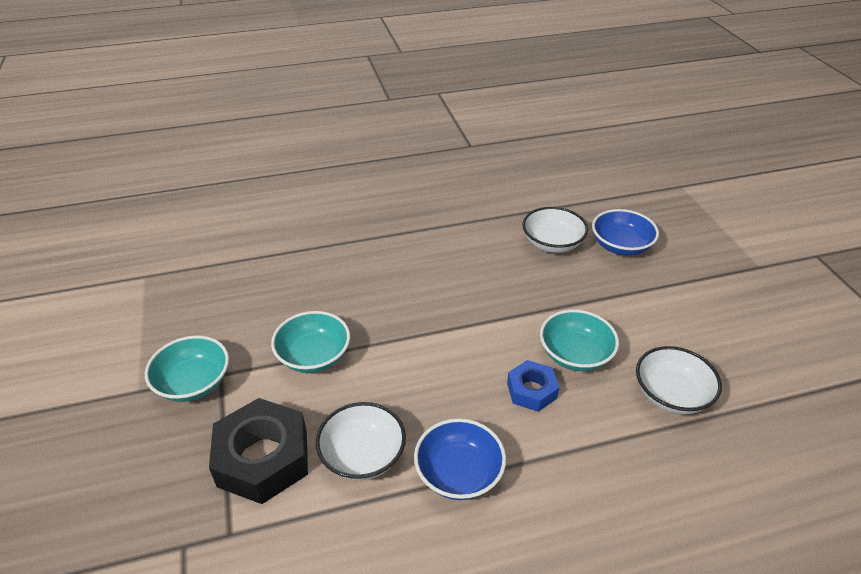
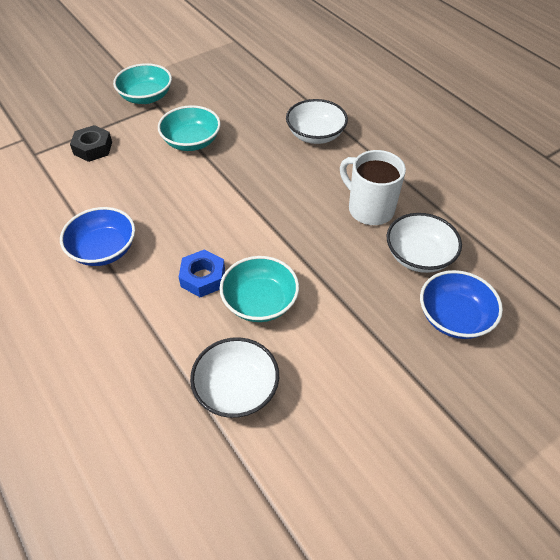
camera: 70 degrees right, 10 degrees up
(263, 458) = (93, 148): black nut -> black nut, size x0.56
(362, 455) = (107, 194): white bowl -> white bowl (315, 135)
(486, 254) = (369, 209): none -> white mug

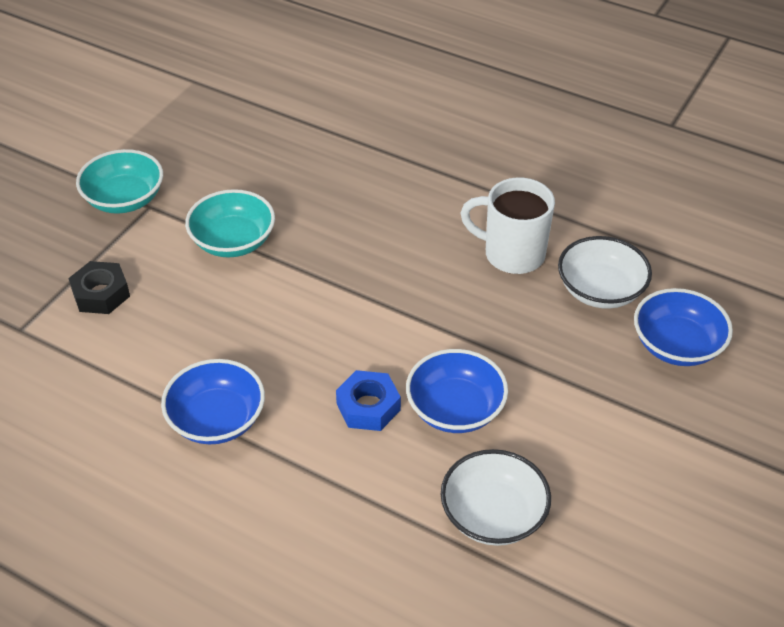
camera: 25 degrees left, 5 degrees down
(260, 302) = (455, 409): turquoise bowl -> blue bowl
(315, 135) = (389, 181): white bowl -> none

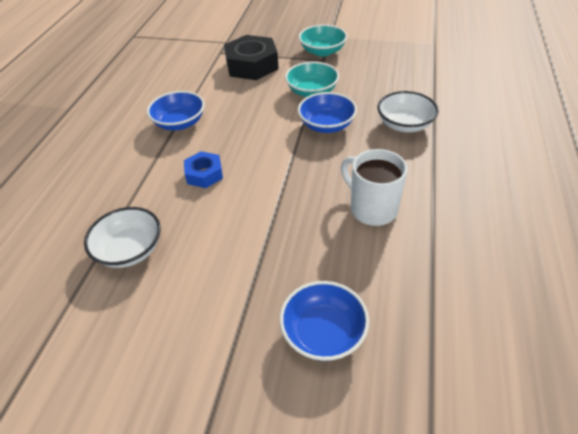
camera: 75 degrees right, 0 degrees up
(101, 294) = (252, 65): black nut -> black nut, size x1.78
(455, 409) = (213, 212): blue bowl -> blue bowl (326, 125)
(512, 254) = (372, 208): white mug -> white mug turned 45 degrees counterclockwise
(600, 290) = (362, 268): white bowl -> white bowl (404, 124)

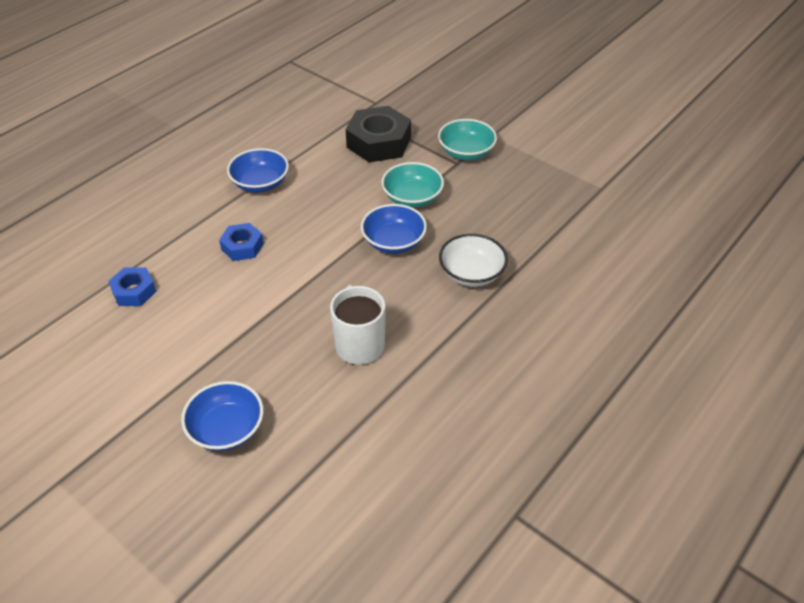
camera: 25 degrees right, 0 degrees up
(130, 250) = (134, 291): white bowl -> blue nut

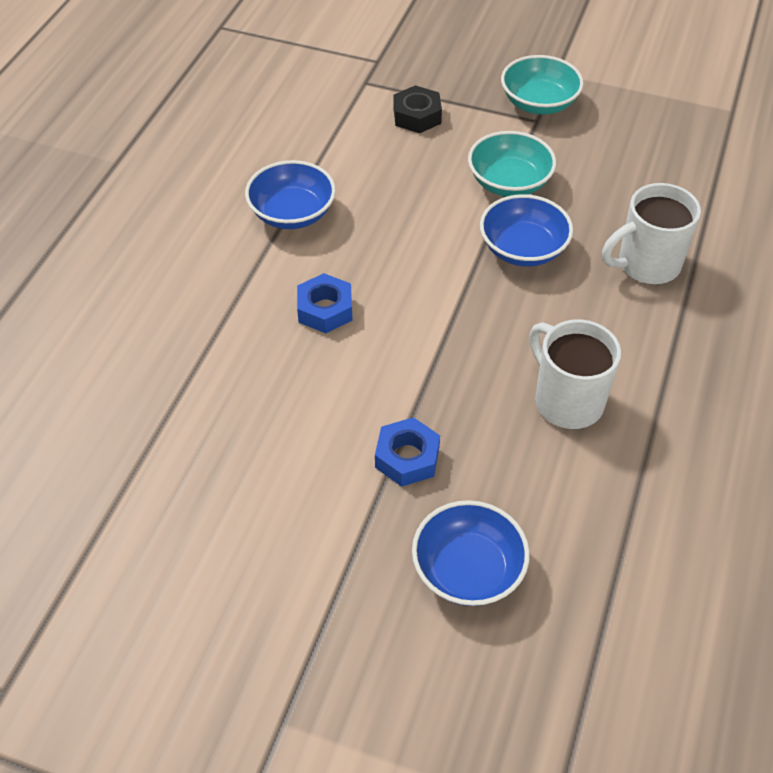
camera: 20 degrees left, 5 degrees up
(134, 291) = (212, 416): blue nut -> blue nut (407, 457)
(379, 142) = (417, 116): black nut -> black nut, size x0.56
(471, 273) = (646, 265): white bowl -> white mug

